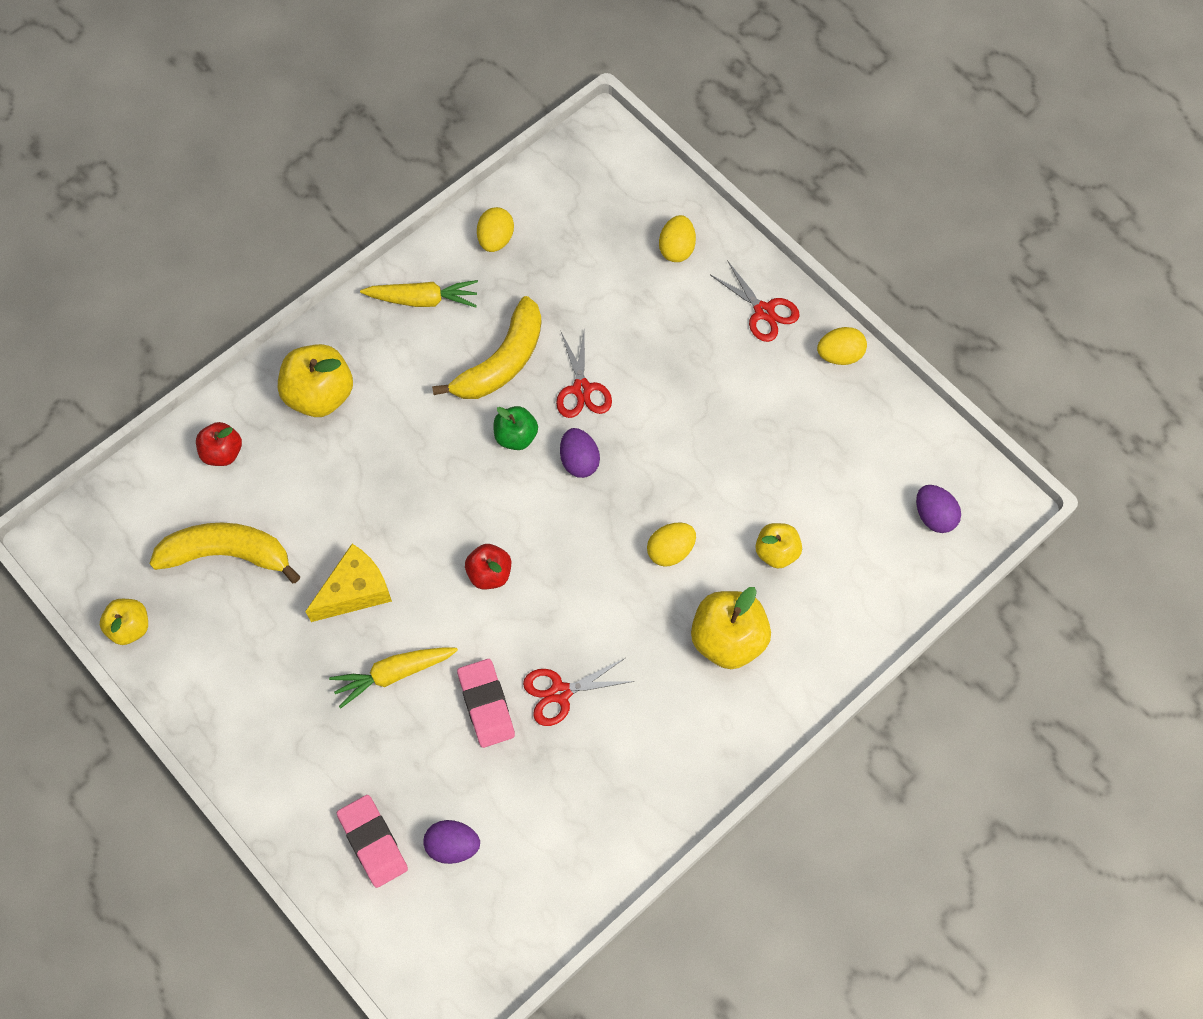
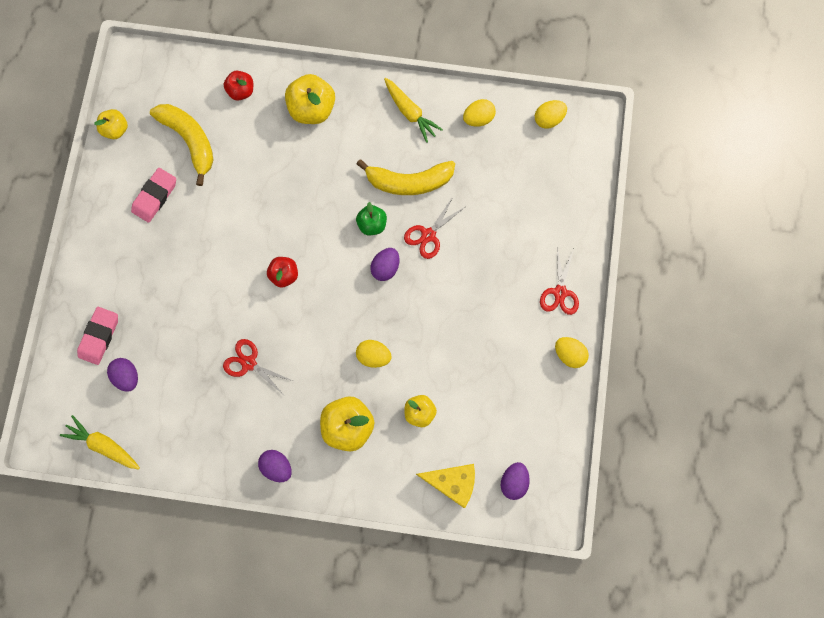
camera: 50 degrees right, 10 degrees up
(355, 591) = (221, 217): yellow cheese -> yellow cheese (452, 482)
(393, 674) = (192, 273): yellow carrot -> yellow carrot (104, 445)
(486, 704) = (213, 332): pink eraser -> pink eraser (155, 196)
(676, 249) = (557, 215): yellow egg -> yellow egg (548, 119)
(710, 754) = (277, 466): none -> purple egg

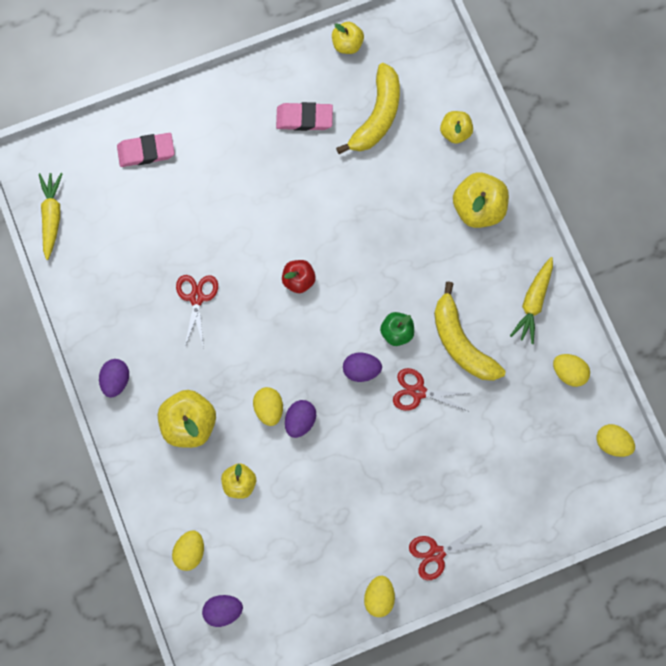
camera: 60 degrees right, 0 degrees up
(127, 376) = (124, 198): purple egg -> purple egg (300, 420)
(241, 91) = (455, 132): red apple -> yellow apple
(452, 482) = (190, 551): yellow cheese -> yellow egg

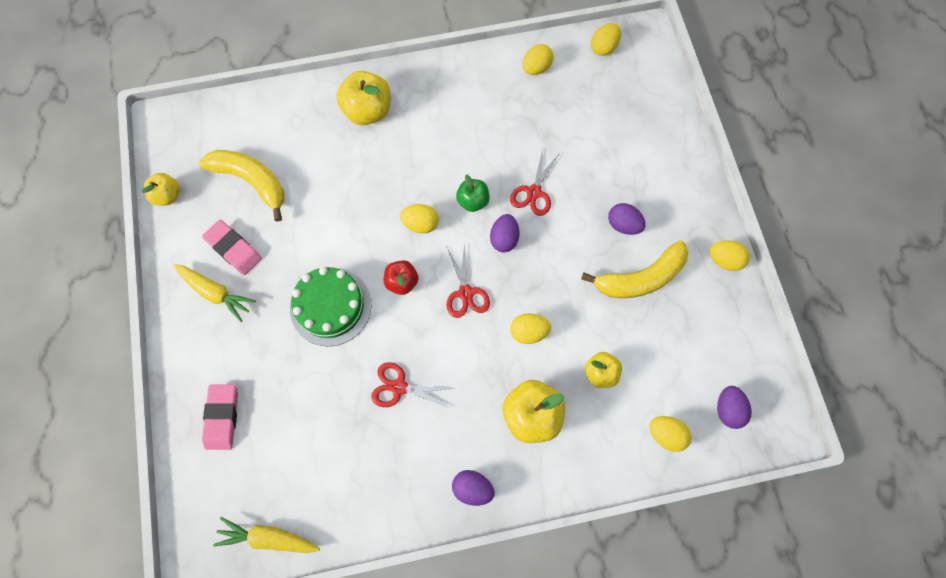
camera: 80 degrees left, 5 degrees down
(263, 220) = (330, 306): none -> green cake
(300, 420) = (545, 304): purple egg -> purple egg (623, 225)
(304, 118) = (234, 249): pink eraser -> pink eraser turned 60 degrees counterclockwise
(362, 286) = (421, 224): none -> yellow egg
(436, 553) = (687, 203): red scissors -> red scissors (465, 293)
(455, 132) = (288, 117): yellow apple -> none
(461, 342) = (493, 148): yellow banana -> yellow banana (640, 278)
(533, 302) = (467, 83): yellow carrot -> yellow carrot (216, 293)

